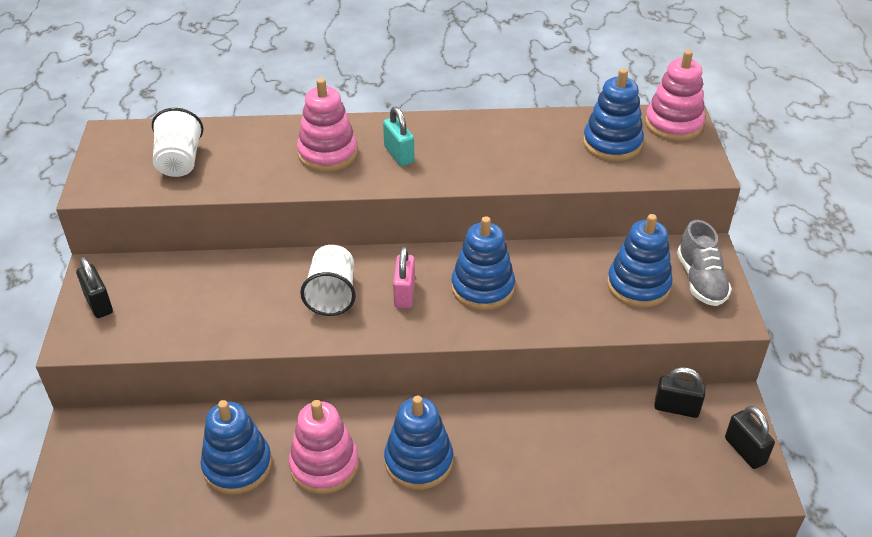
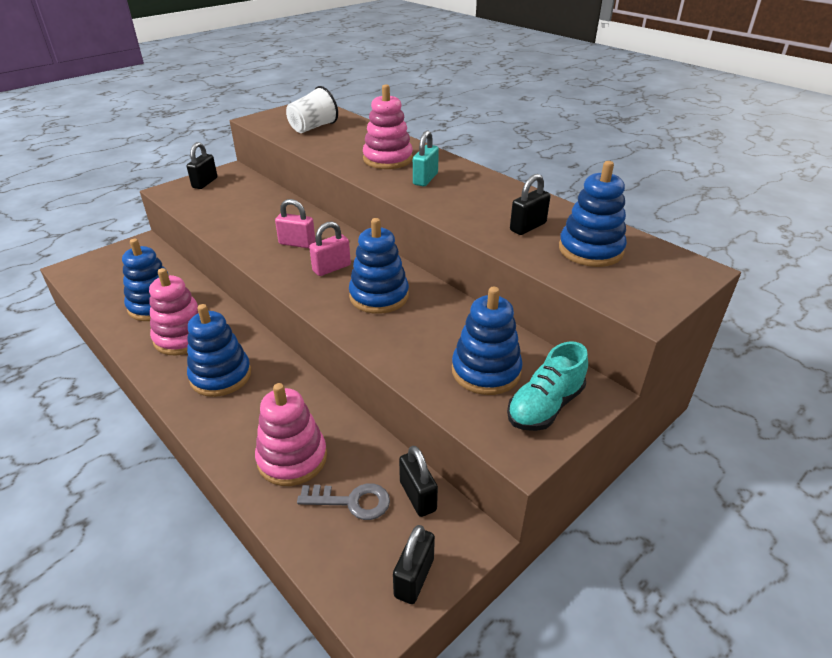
camera: 50 degrees right, 5 degrees down
(332, 295) = (297, 243): white cup -> pink padlock
(546, 151) = (528, 227): none -> black padlock
(651, 448) = (352, 501): none -> grey key
(673, 124) = (676, 268): pink stacking toy -> pink stacking toy (292, 458)
(700, 280) = (545, 406): grey shoe -> turquoise shoe

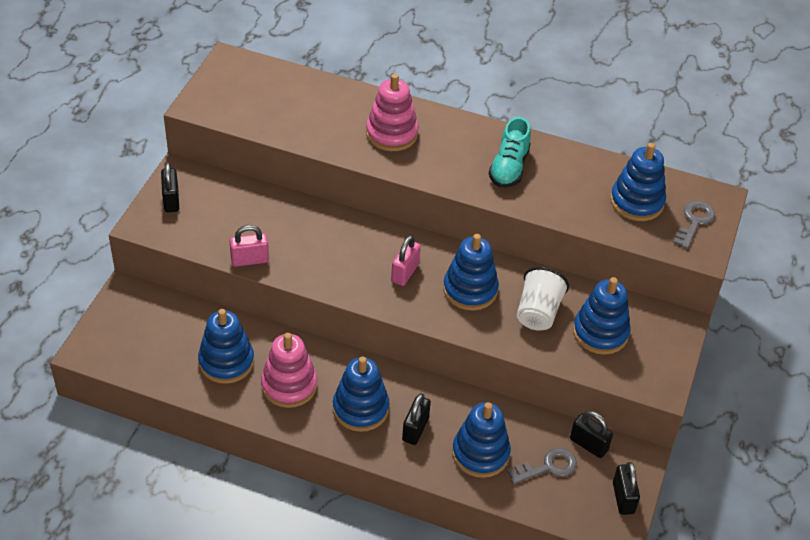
camera: 30 degrees left, 10 degrees up
(292, 458) = (480, 453): pink stacking toy -> blue stacking toy
(297, 243) = (348, 254): pink padlock -> pink padlock (250, 260)
(313, 128) = (272, 103): white cup -> white cup (538, 312)
(425, 179) = (449, 153): turquoise padlock -> none
(528, 227) = (575, 190): black padlock -> black padlock (415, 429)
(545, 406) = (656, 347): turquoise shoe -> turquoise shoe (509, 168)
(651, 281) = (694, 222): none -> grey key

